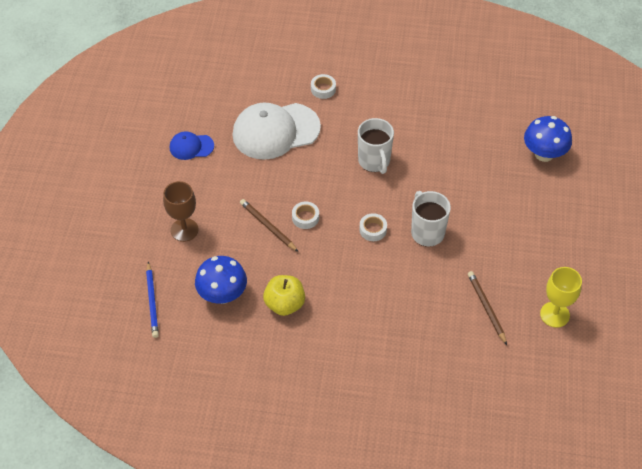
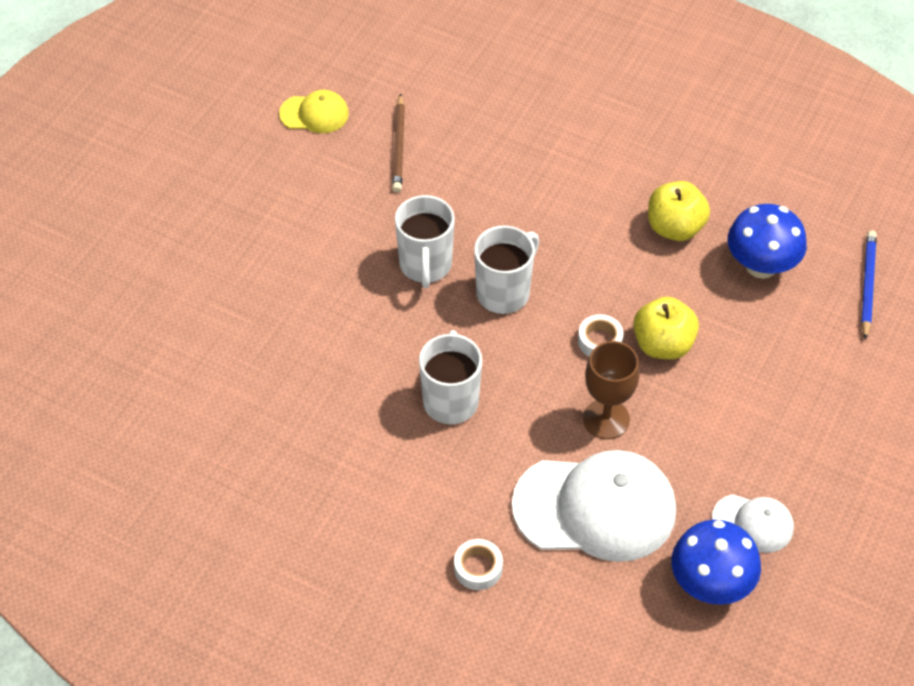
camera: 160 degrees left, 0 degrees up
(184, 230) = (797, 378): brown goblet -> brown goblet (606, 419)
(191, 147) = (753, 523): blue cap -> white cap
(268, 226) = (663, 344): brown pencil -> yellow apple
(373, 230) = (504, 292): white tape -> white mug
(544, 154) = (175, 330): blue mushroom -> blue mushroom (710, 584)
(554, 314) = (314, 114): yellow goblet -> yellow cap

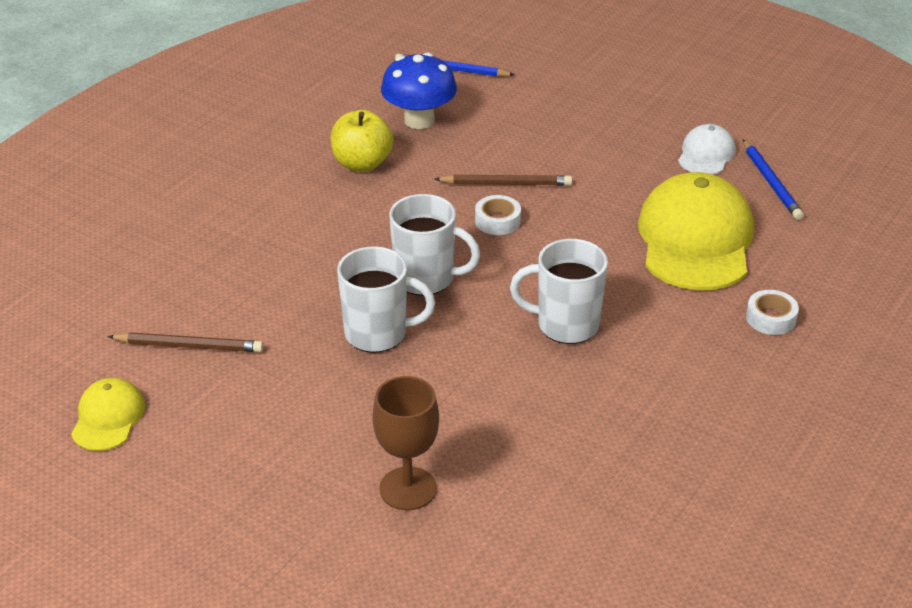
camera: 85 degrees left, 15 degrees down
(504, 292) = (426, 279): white mug -> white mug turned 150 degrees clockwise
(595, 508) = (695, 239): white cap -> yellow cap
(606, 419) = (593, 225): brown goblet -> brown goblet (408, 488)
(663, 344) = (506, 184): yellow apple -> brown pencil
(710, 584) = (771, 182): blue mushroom -> blue pencil

